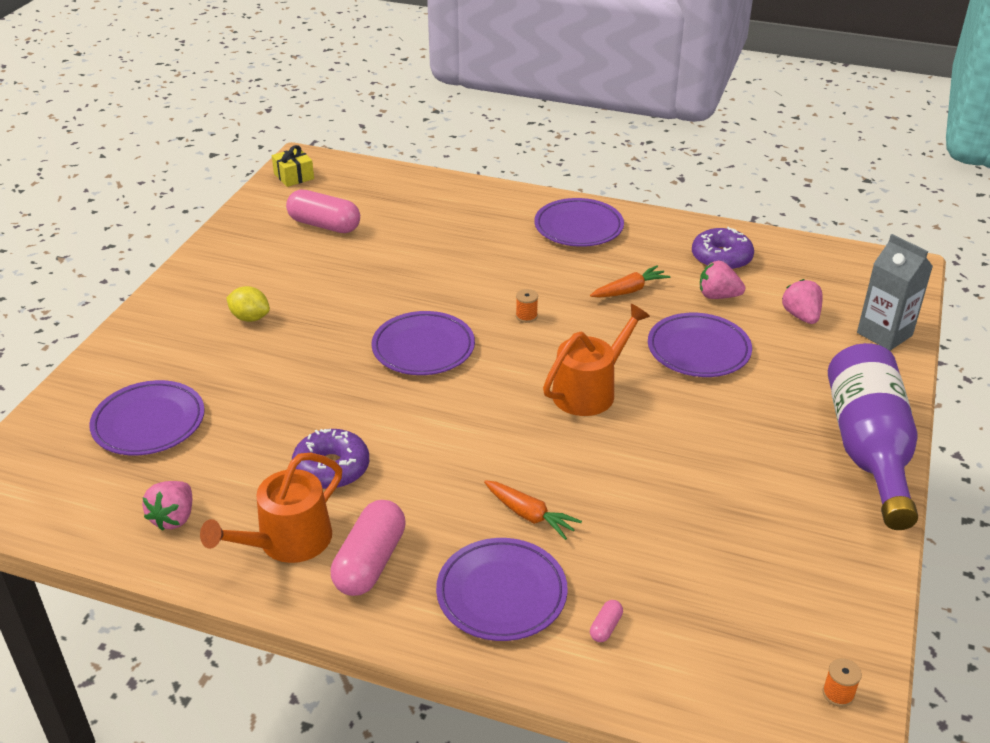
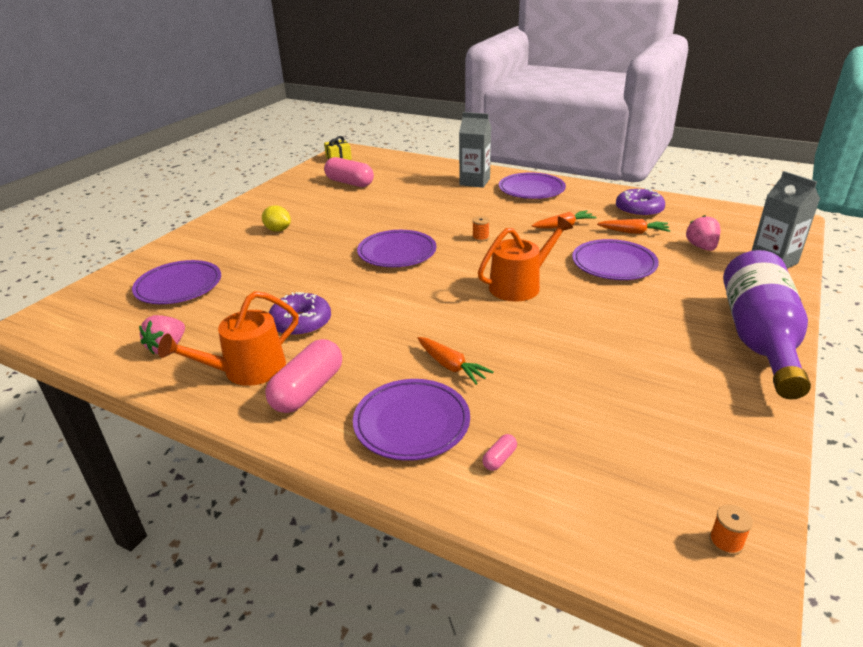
camera: 10 degrees right, 5 degrees down
(499, 215) = (474, 182): none -> grey carton
(718, 296) = (633, 232): pink strawberry -> orange carrot

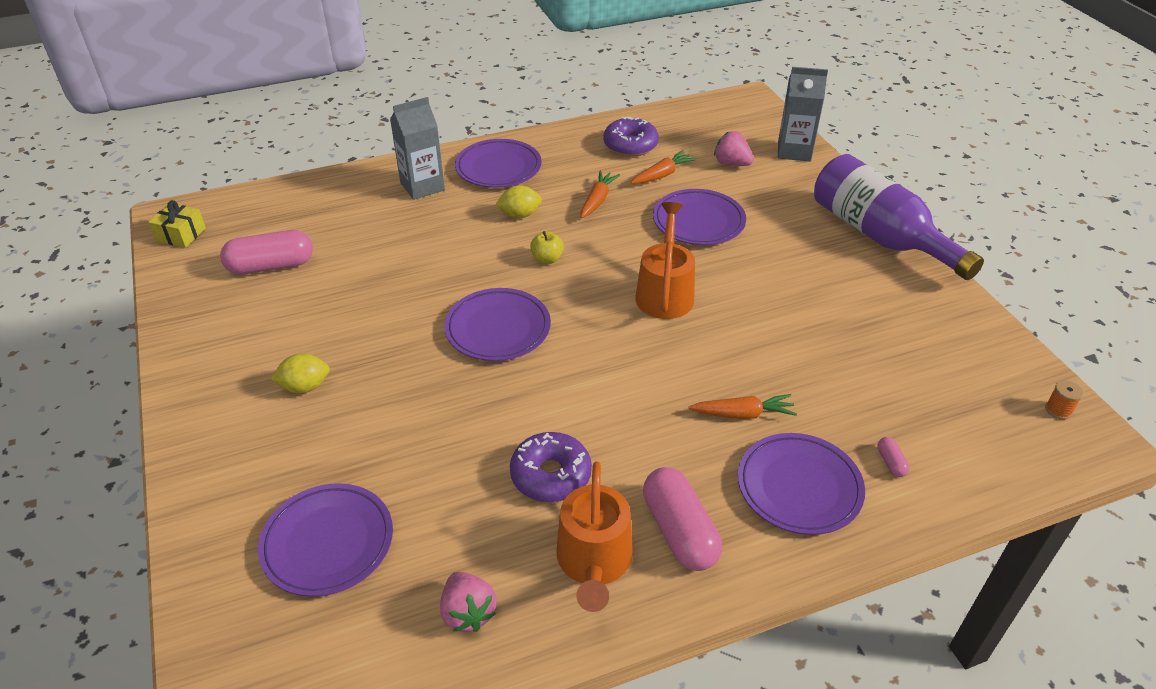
camera: 50 degrees left, 10 degrees up
(480, 238) = (547, 259): orange spool -> yellow apple
(503, 213) = (520, 215): none -> yellow lemon

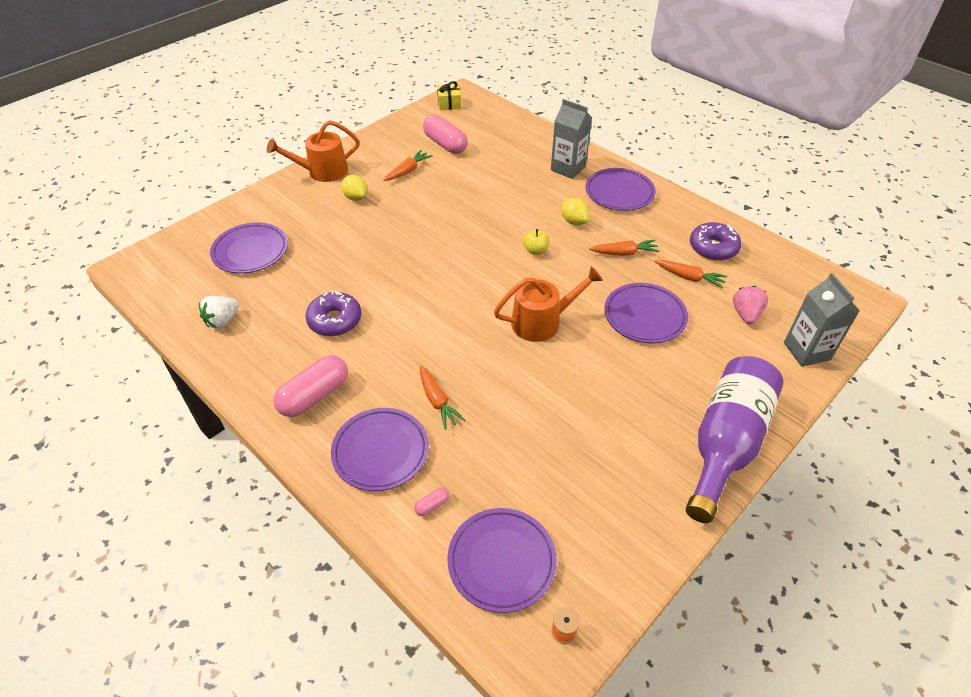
camera: 65 degrees right, 5 degrees up
(295, 318) = (408, 171): none -> orange carrot
(468, 613) = (222, 321): pink strawberry -> white strawberry
(498, 329) = (450, 253): purple plate -> purple plate (501, 561)
(594, 561) = (275, 361): orange watering can -> orange watering can (323, 171)

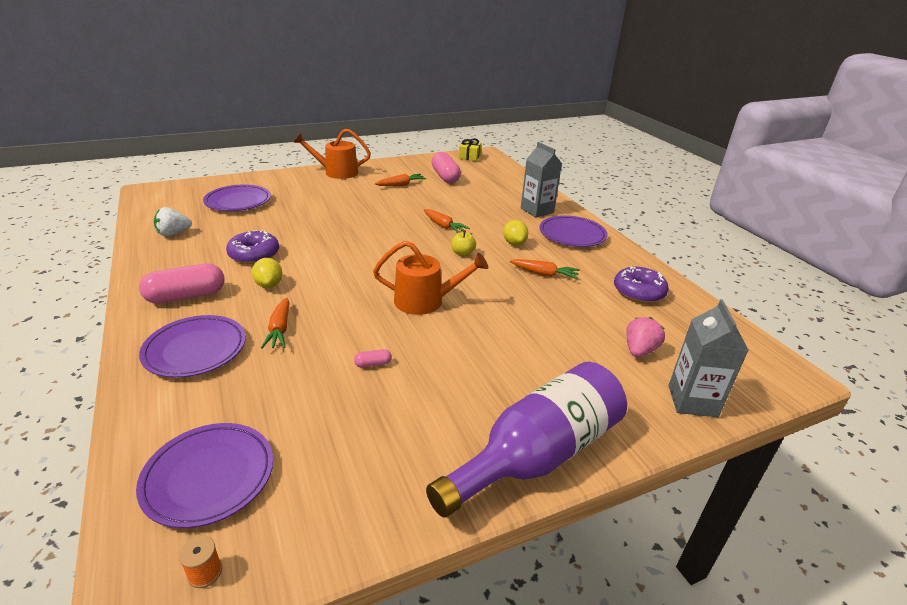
camera: 20 degrees right, 15 degrees down
(356, 197) = (346, 190): yellow lemon -> yellow lemon (269, 284)
(432, 505) = (195, 405): pink capsule -> pink capsule (373, 364)
(644, 316) = (528, 323): purple plate -> none
(689, 278) = (597, 307): orange carrot -> orange carrot (443, 226)

